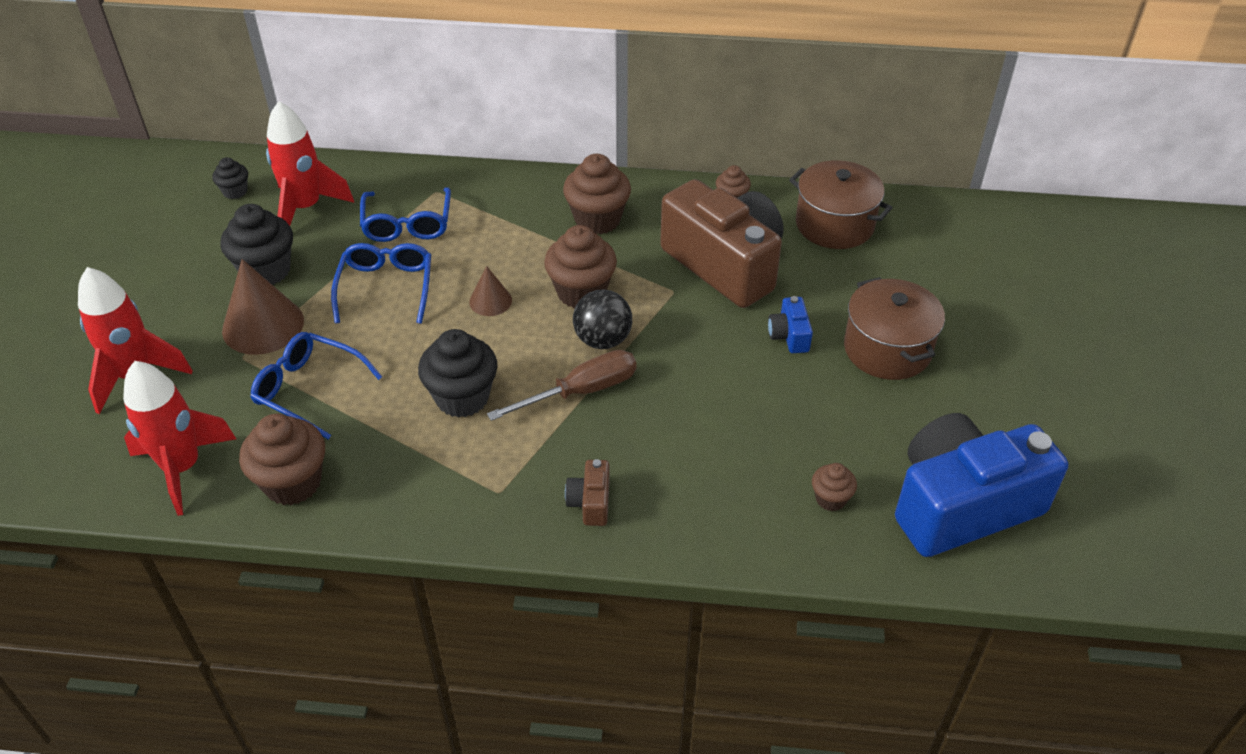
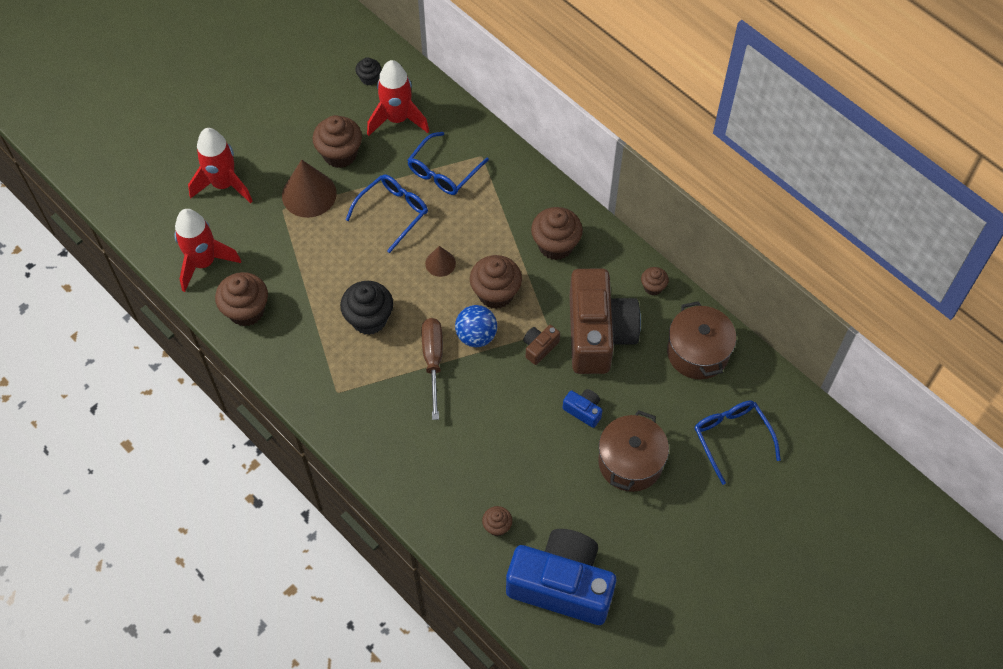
camera: 40 degrees right, 15 degrees up
(266, 271) = (340, 154): black cupcake -> brown cupcake
(308, 389) = (298, 256): blue glasses -> blue glasses (731, 437)
(581, 391) = (433, 361): brown screwdriver -> brown screwdriver turned 105 degrees counterclockwise
(590, 502) = (375, 433): brown camera -> brown camera (539, 347)
(603, 340) = (476, 336): black ball -> blue ball
(789, 335) = (583, 411): blue camera -> blue camera turned 90 degrees clockwise

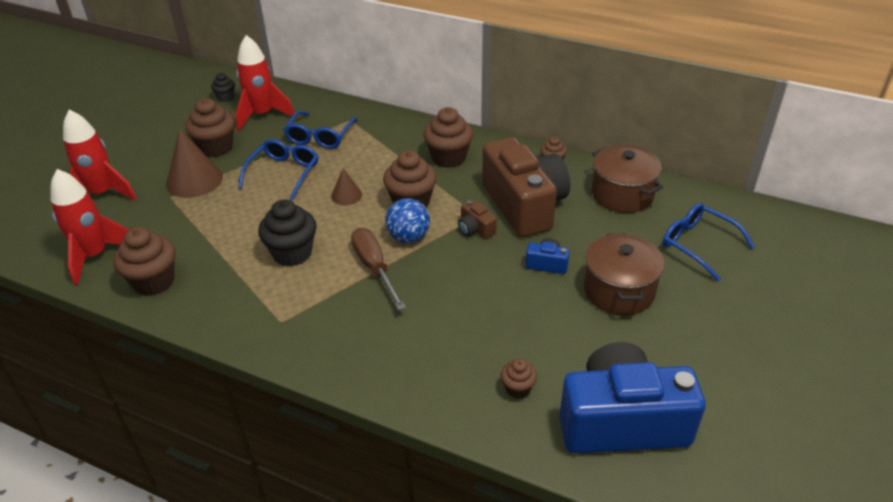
camera: 20 degrees left, 20 degrees down
(539, 347) = (475, 229): brown camera -> brown camera turned 60 degrees counterclockwise

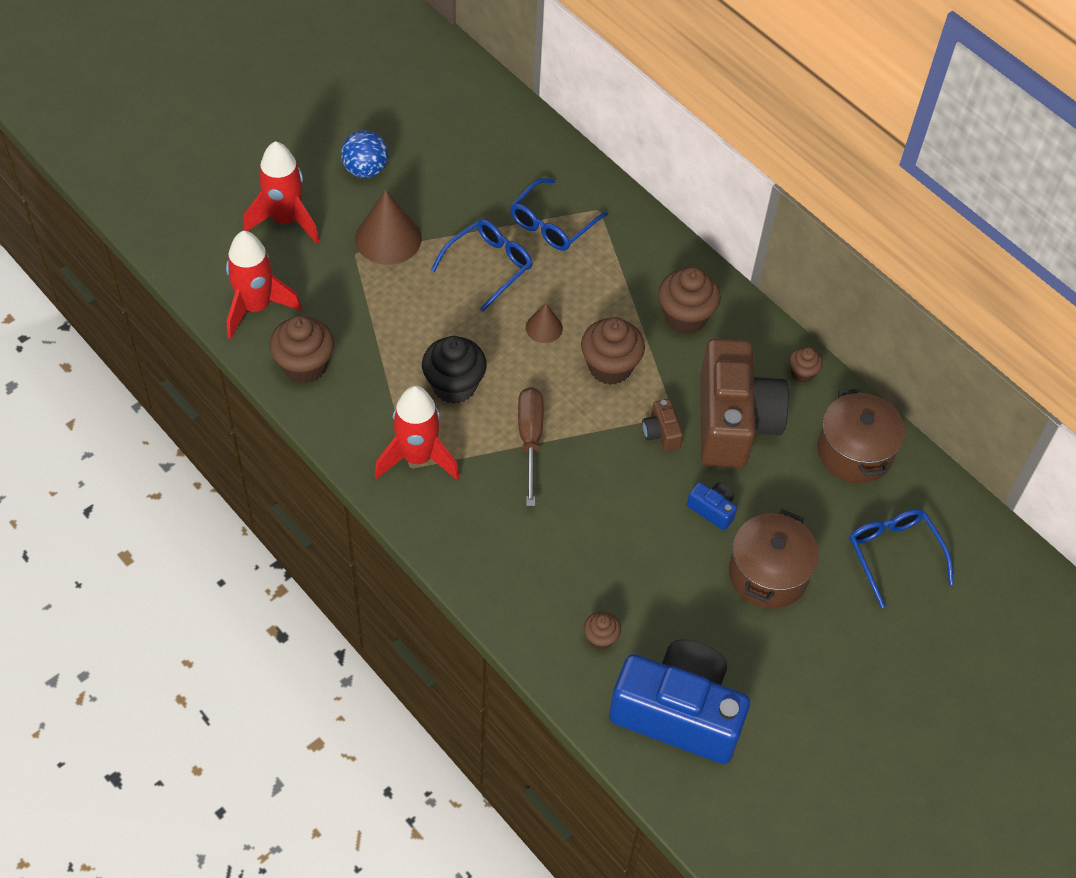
camera: 20 degrees right, 15 degrees up
(216, 148) = (428, 196): brown cupcake -> none
(226, 97) = (468, 113): black cupcake -> none
(262, 115) = (499, 161): red rocket -> red rocket (417, 457)
(408, 237) = (584, 414): blue ball -> blue ball (365, 170)

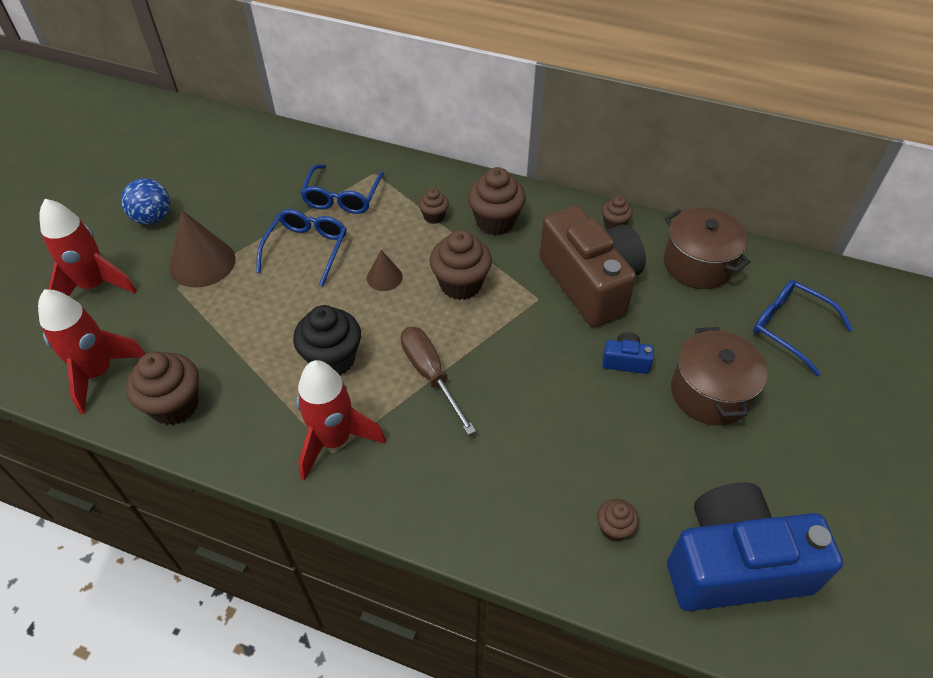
camera: 25 degrees left, 5 degrees down
(628, 285) = (434, 216): none -> brown cupcake
(661, 433) = (539, 317): brown camera -> none

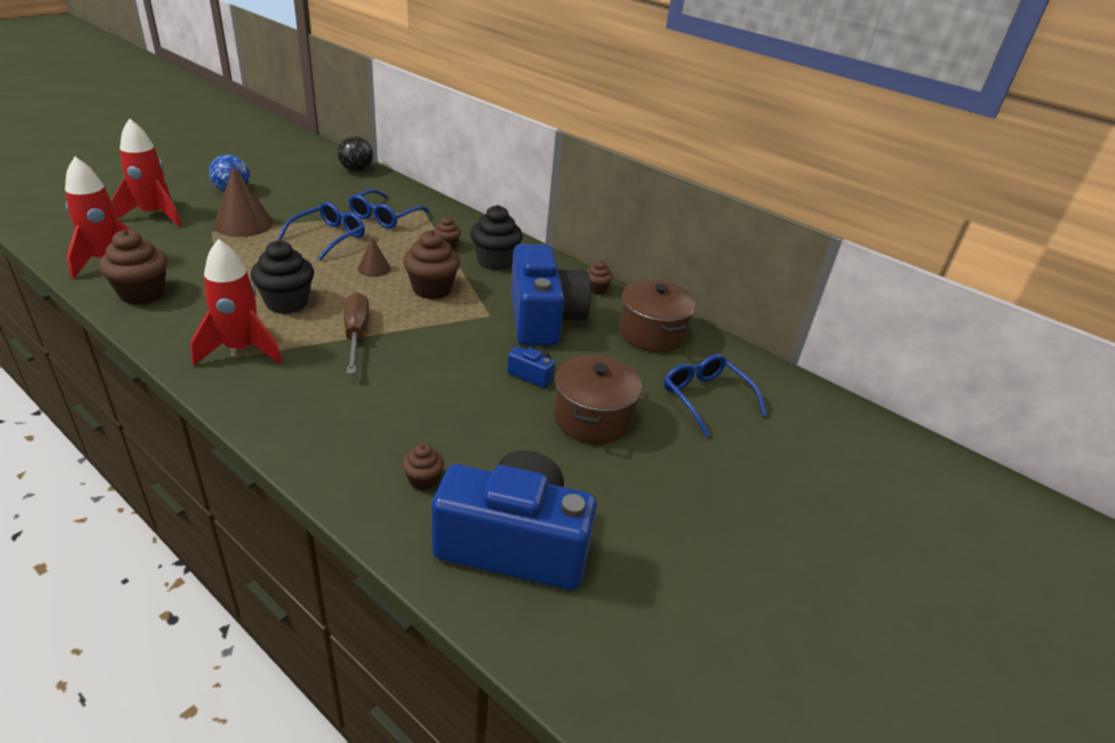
camera: 15 degrees right, 15 degrees down
(262, 136) = (356, 170): none -> black ball
(495, 222) = (495, 261): brown cupcake -> black cupcake
(590, 283) = (543, 318): brown camera -> blue camera

